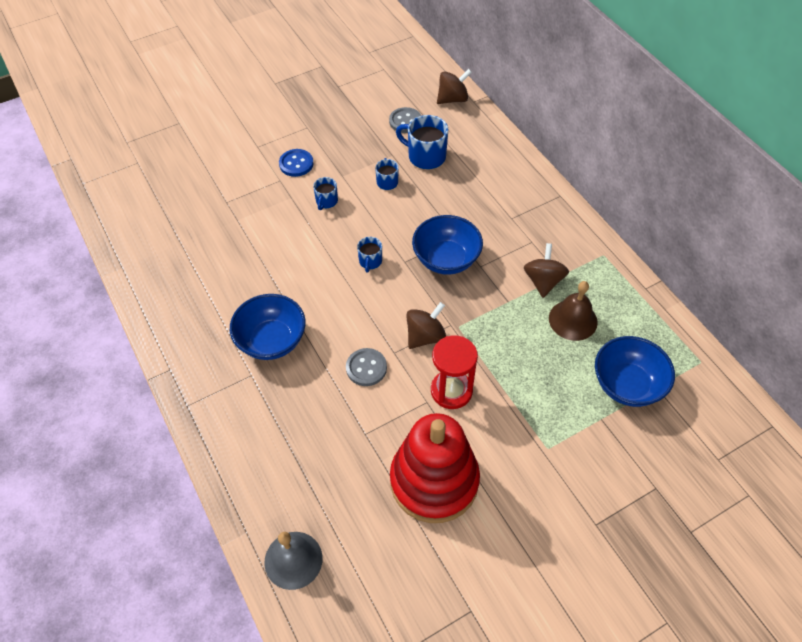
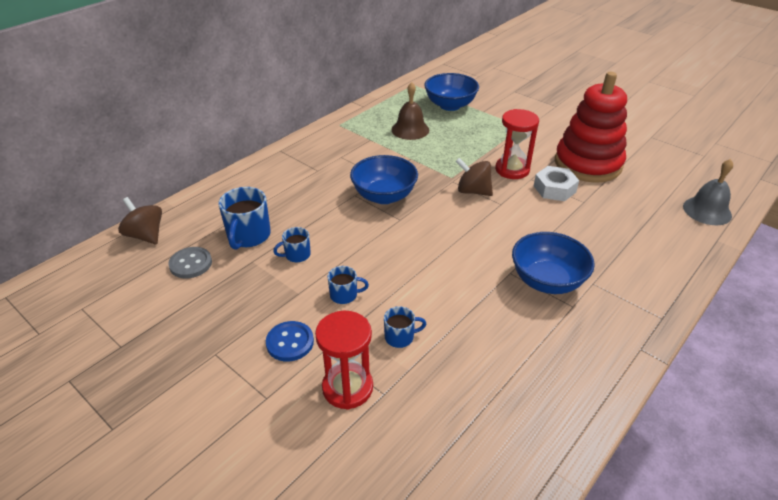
camera: 110 degrees left, 15 degrees down
(241, 185) = (347, 388): none -> red hourglass
(366, 368) = (527, 215): grey button -> none
(370, 261) = (412, 240): blue mug -> blue mug (400, 337)
(399, 416) = (554, 189): none -> white nut
(543, 281) = (380, 146): brown spinning top -> none

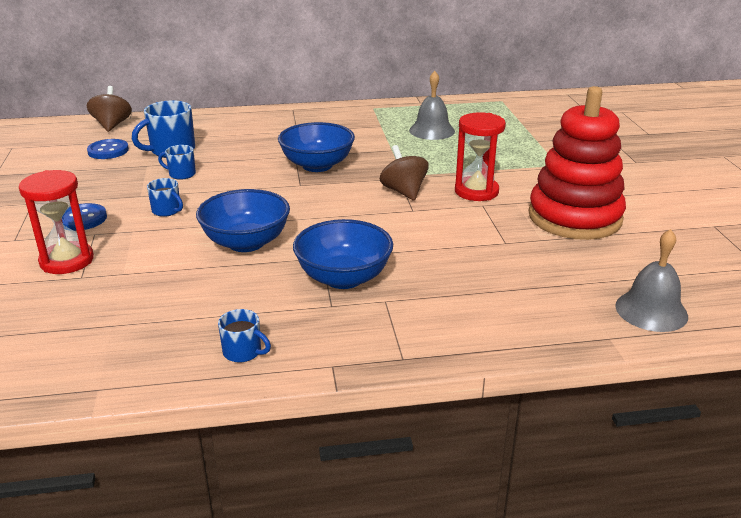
camera: 40 degrees right, 10 degrees down
(191, 264) = (108, 151): grey button -> blue button
(400, 337) = (155, 252): blue mug -> blue mug (243, 352)
(410, 129) = (432, 130): brown bell -> grey bell
(450, 105) = (509, 126): blue bowl -> blue bowl (246, 243)
(554, 189) = (493, 221): white nut -> none

